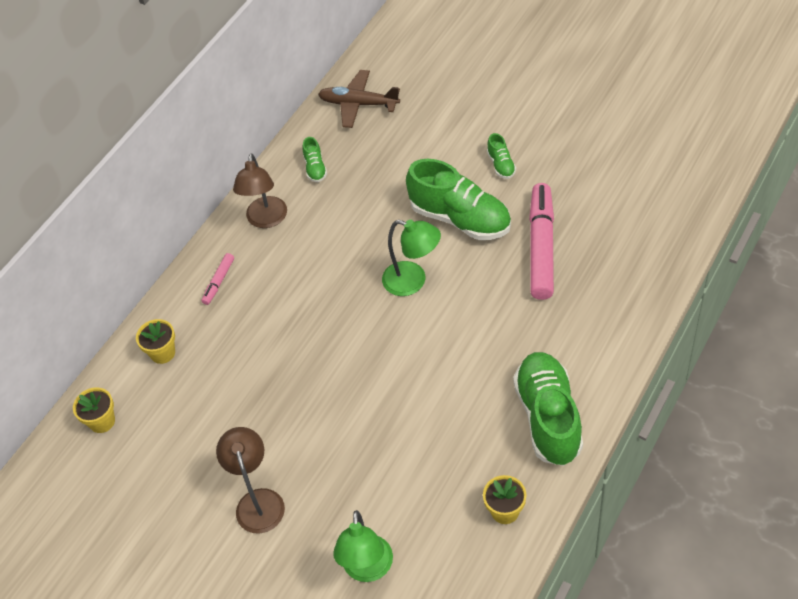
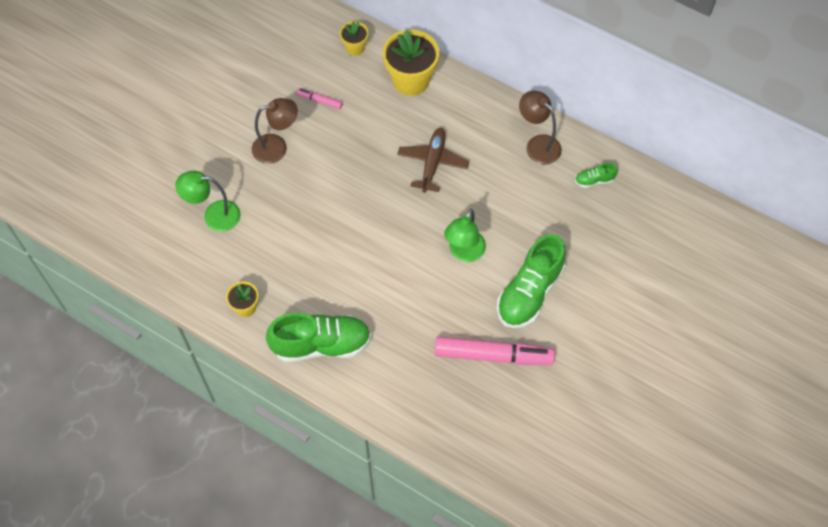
camera: 85 degrees right, 10 degrees up
(162, 353) = (411, 80): yellow flower pot -> yellow flower pot, size x1.91
(219, 282) = (475, 114): pink marker -> pink marker (319, 101)
(266, 220) = (538, 144): brown lamp -> brown lamp turned 45 degrees clockwise
(358, 104) = (672, 214): brown plane -> brown plane (432, 163)
(501, 165) = (591, 330): green shoe -> none

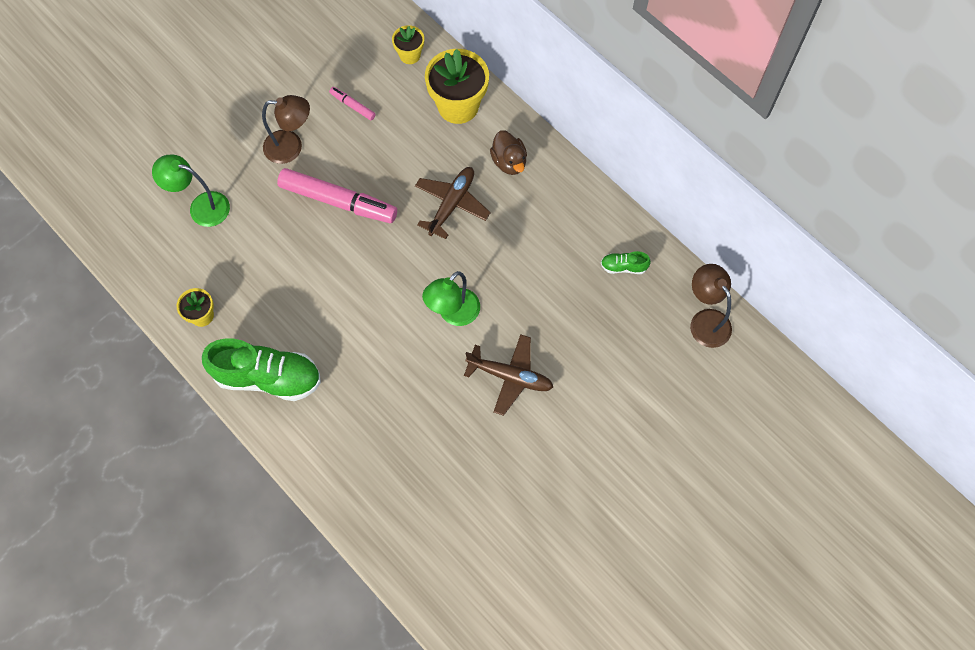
camera: 15 degrees right, 5 degrees up
(470, 117) = (509, 162): none -> brown duck
(493, 355) = (447, 437): pink marker -> pink marker (338, 201)
(529, 292) = (510, 377): green shoe -> brown plane
(538, 144) = (574, 211): brown lamp -> brown lamp (705, 320)

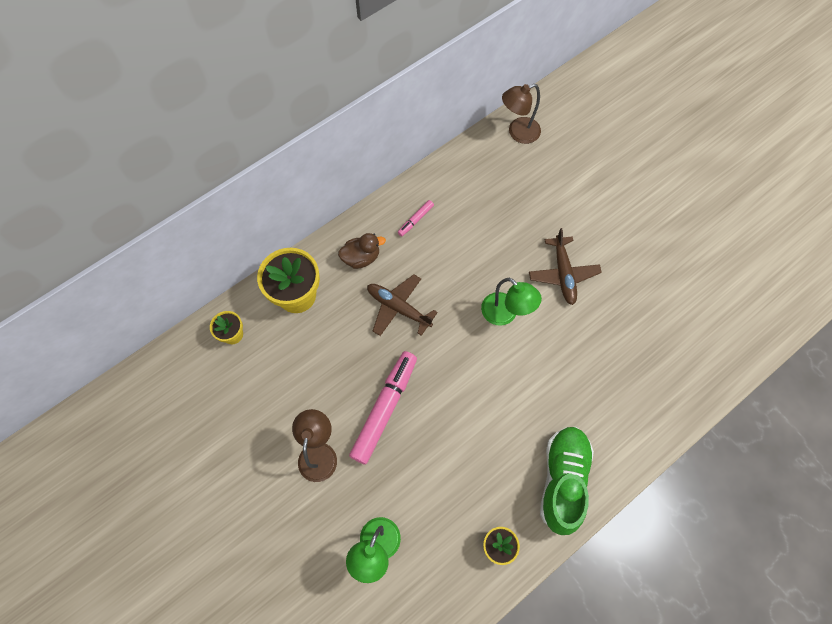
camera: 85 degrees left, 0 degrees up
(352, 106) = (281, 391): pink marker -> pink marker (415, 220)
(510, 377) = (563, 274): brown plane -> brown plane turned 150 degrees clockwise
(623, 267) = (469, 182): green shoe -> none

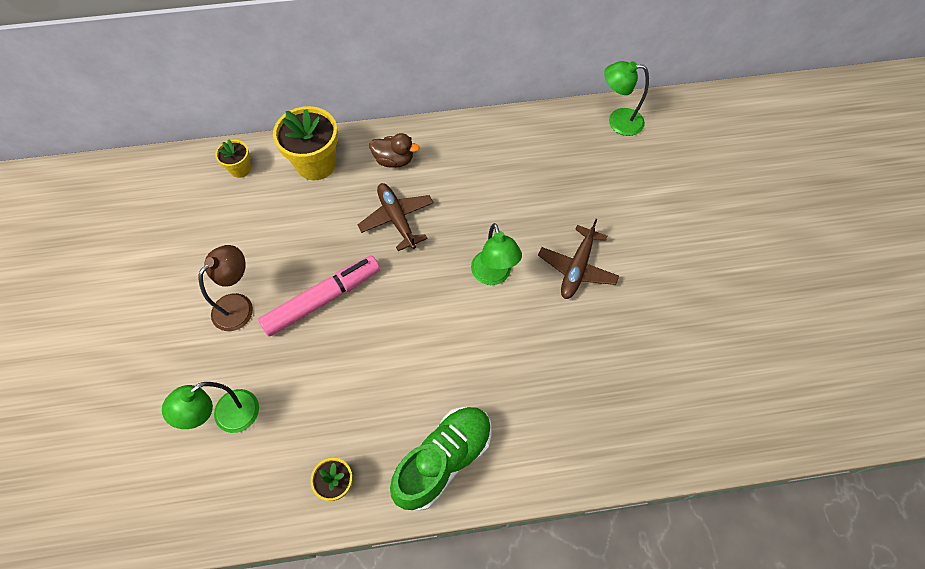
camera: 30 degrees right, 5 degrees down
(415, 220) = (466, 152): pink marker -> none
(518, 133) = (618, 121): brown lamp -> green lamp

